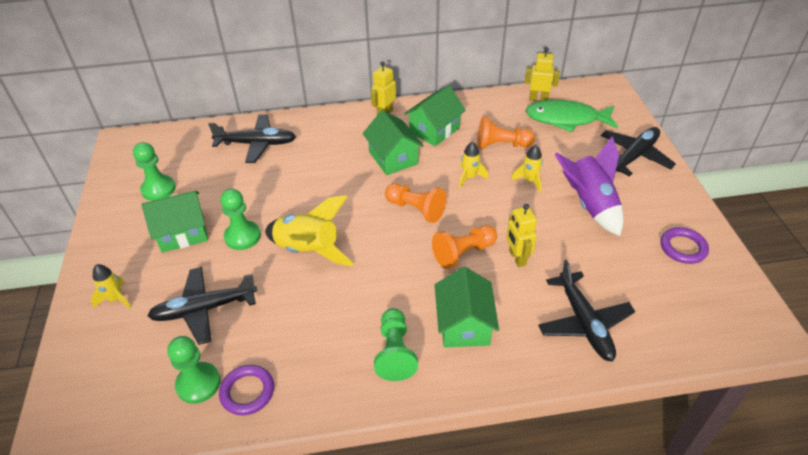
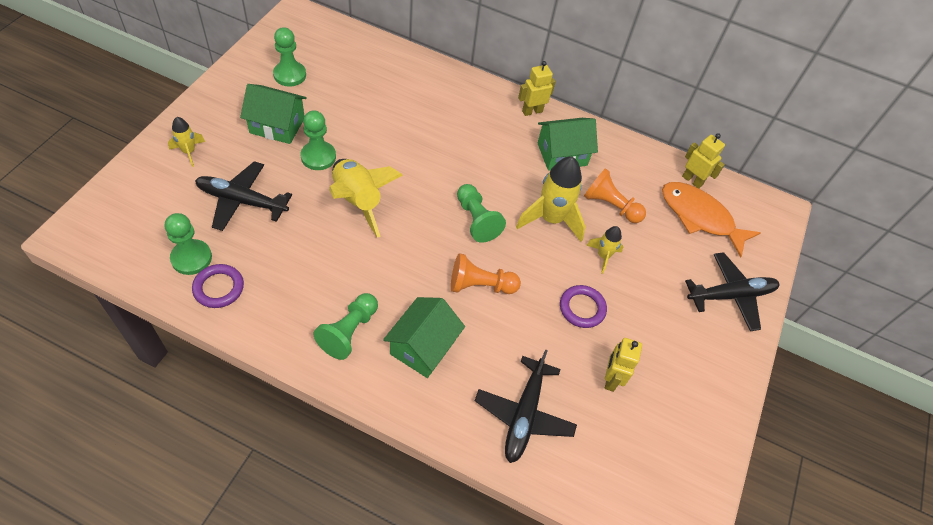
camera: 25 degrees right, 10 degrees up
(256, 144) = (398, 77): black plane -> none
(393, 158) = (500, 159): green house -> none
(416, 209) = (476, 220): orange pawn -> green pawn
(469, 177) = (551, 219): yellow rocket -> yellow rocket, size x1.90
(517, 258) = (522, 320): yellow robot -> yellow robot (611, 379)
(566, 119) = (700, 217): green fish -> orange fish
(589, 205) = (636, 314): purple rocket -> none
(683, 248) = (685, 412): purple ring -> purple ring (582, 308)

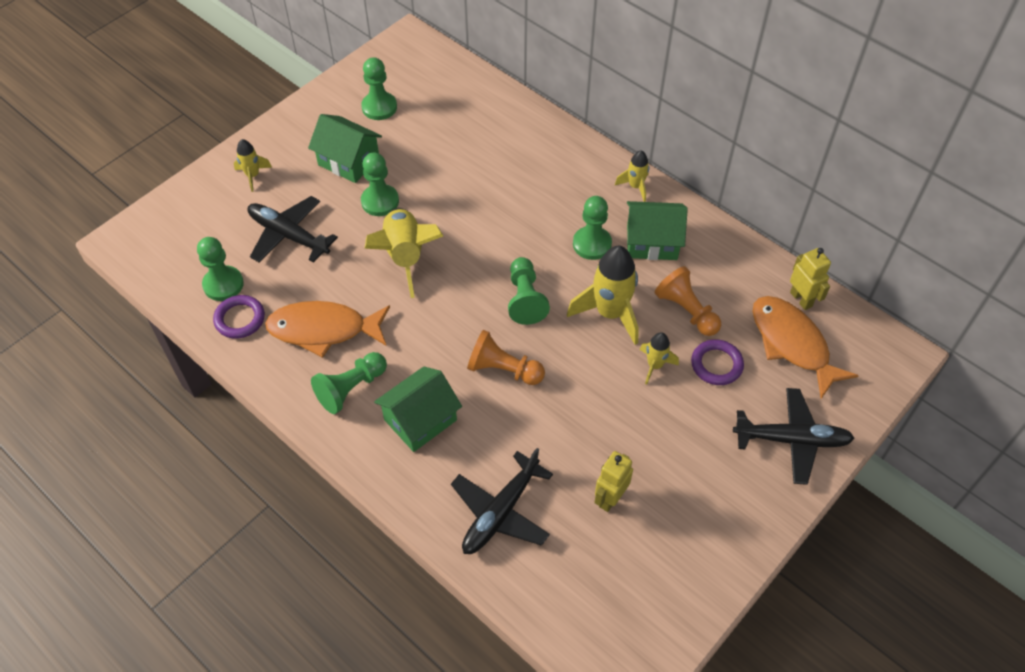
camera: 25 degrees right, 0 degrees up
(304, 282) = (323, 330): none -> orange fish
(514, 164) = (592, 244): none -> green pawn
(532, 111) = (635, 187): yellow robot -> yellow rocket
(582, 308) = (607, 417): purple ring -> purple ring (716, 364)

